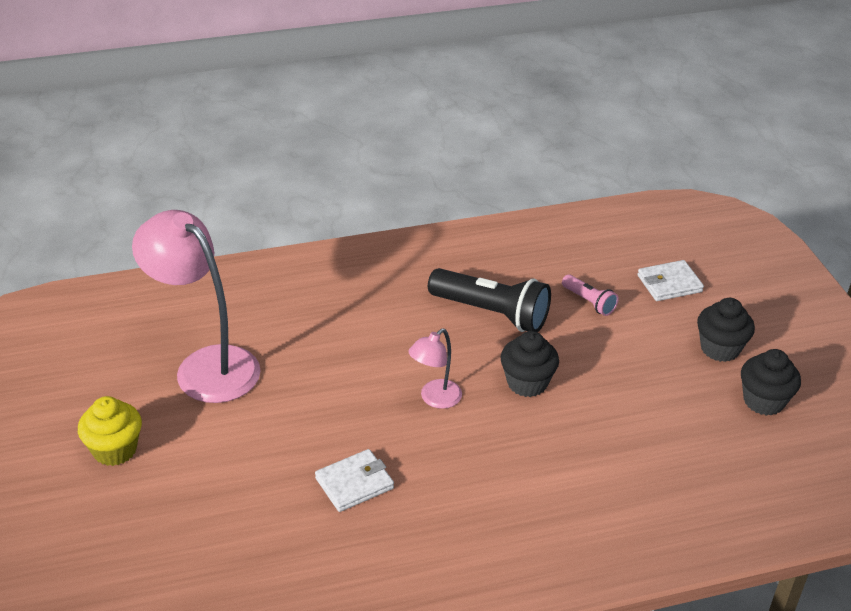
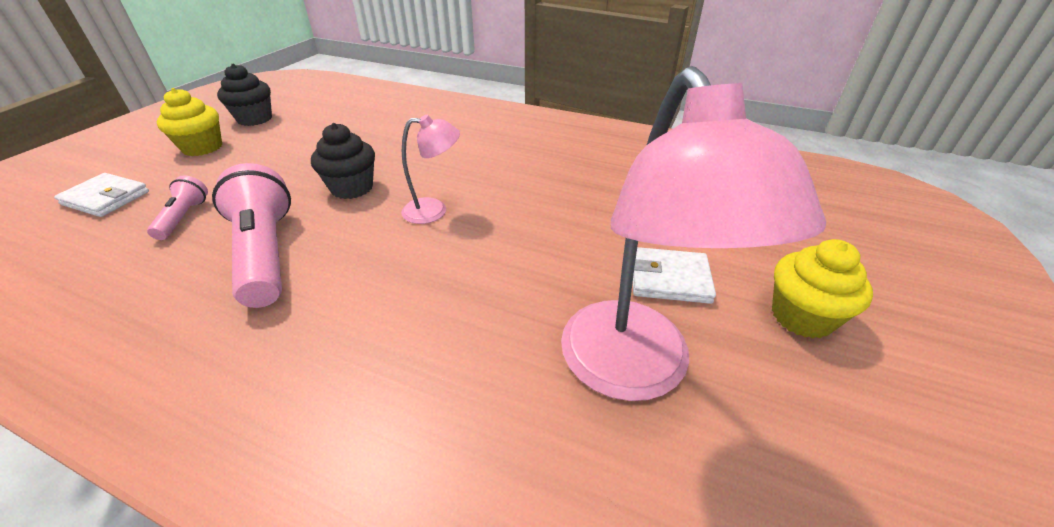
camera: 140 degrees left, 0 degrees up
(354, 483) = (569, 188): white wallet -> white wallet (669, 279)
(491, 313) = (266, 253): black flashlight -> pink flashlight
(720, 348) = (202, 147): black cupcake -> yellow cupcake

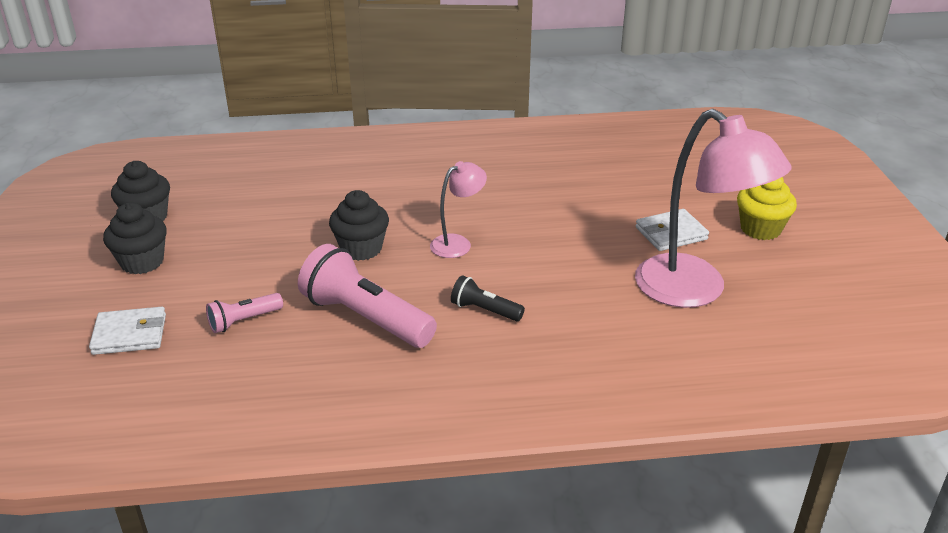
camera: 30 degrees left, 5 degrees down
(184, 217) = (244, 321): pink flashlight -> pink flashlight turned 90 degrees counterclockwise
(202, 147) = (142, 262): yellow cupcake -> black cupcake
(371, 290) = (484, 310): none -> black flashlight

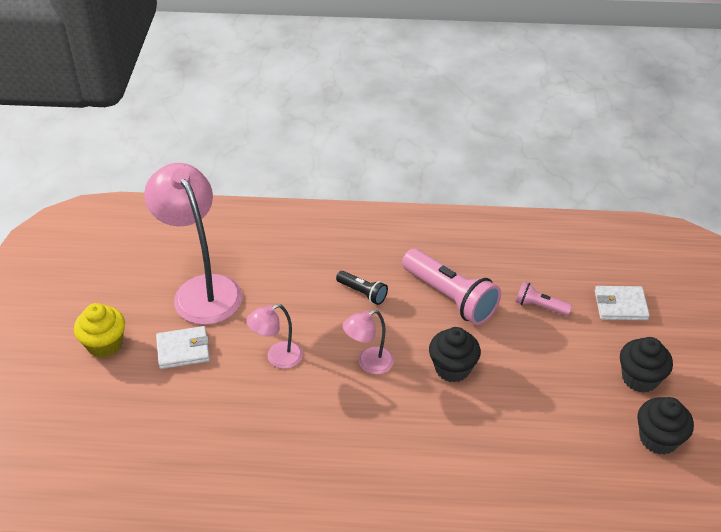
camera: 170 degrees left, 10 degrees up
(244, 321) = (540, 306): pink flashlight -> pink flashlight turned 135 degrees counterclockwise
(562, 237) = (277, 358): none -> pink lamp

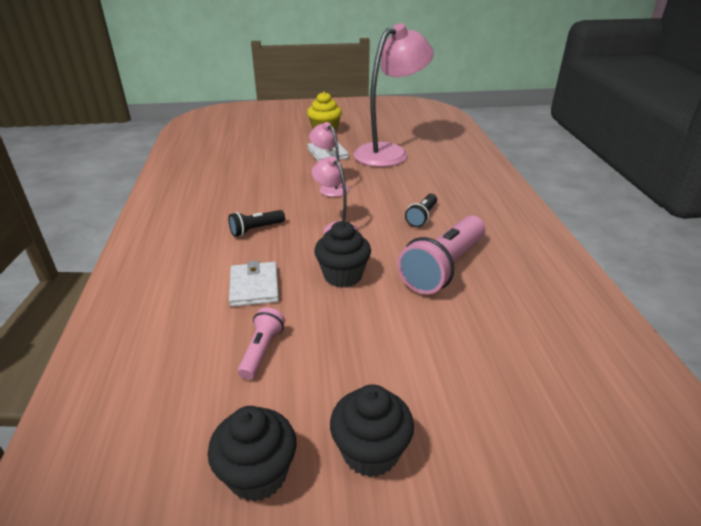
camera: 80 degrees right, 10 degrees down
(357, 433) = (256, 229): none -> black flashlight
(540, 306) = (465, 338): pink flashlight -> pink flashlight (262, 350)
(620, 305) = (513, 428): white wallet -> white wallet (254, 287)

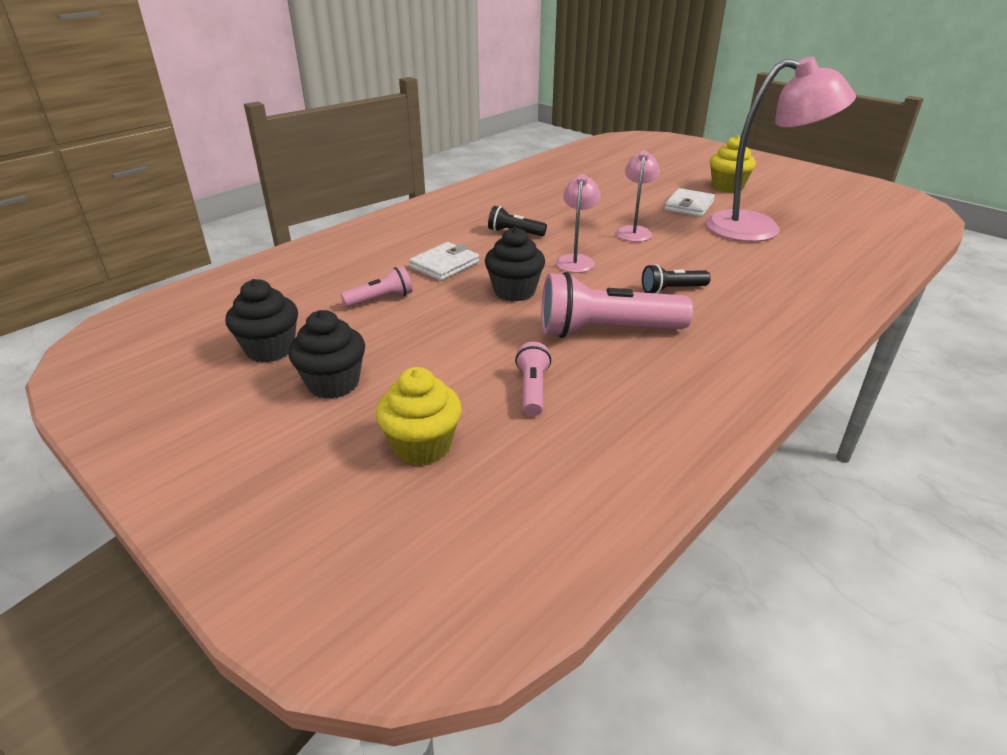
camera: 50 degrees right, 0 degrees up
(485, 338) = (532, 390): none -> pink flashlight
(514, 438) = (422, 446): none -> yellow cupcake

